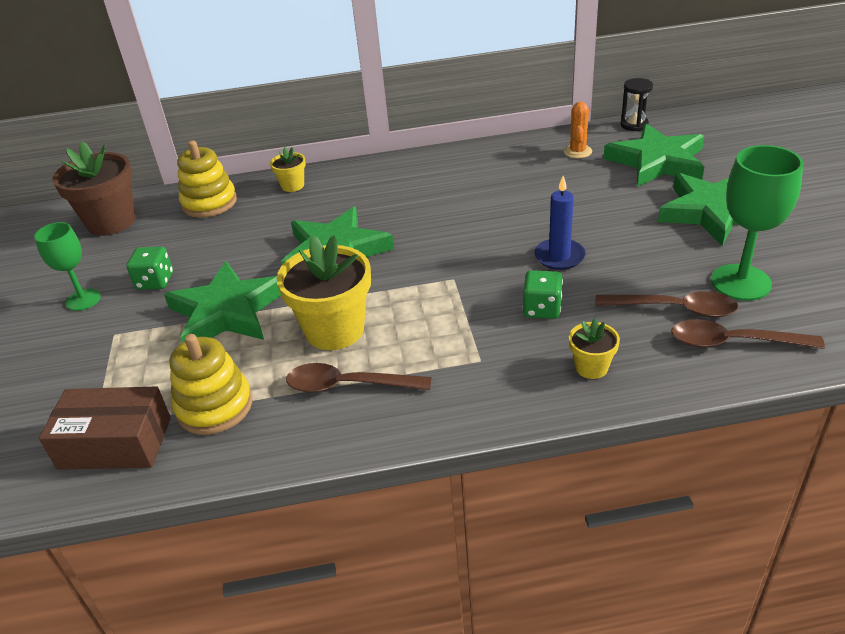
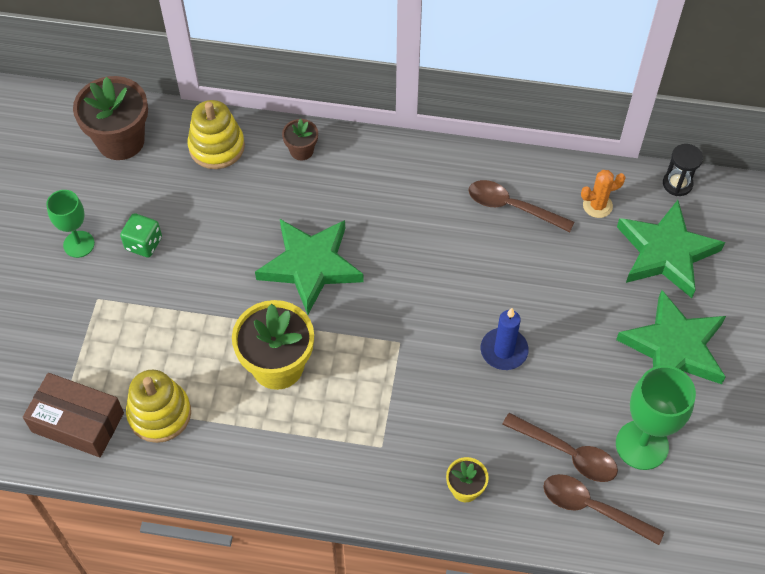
camera: 15 degrees right, 20 degrees up
(227, 311) = (196, 308): green star -> none
(292, 186) = (301, 150): yellow flower pot -> brown flower pot
(348, 385) = (268, 432): brown spoon -> brown spoon (512, 207)
(542, 309) = (457, 409): green dice -> none
(577, 151) = (597, 205): orange cactus -> orange cactus turned 45 degrees clockwise

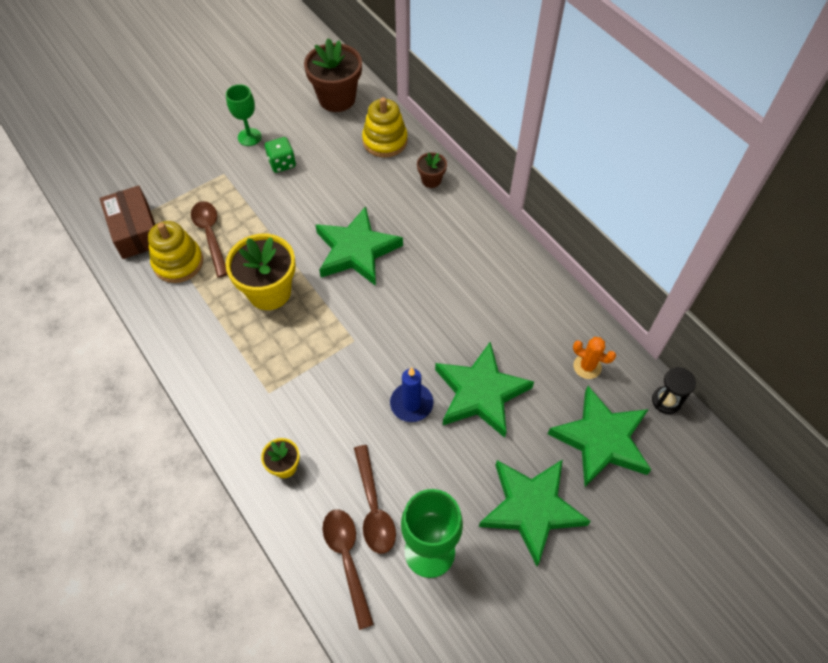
camera: 45 degrees right, 0 degrees up
(512, 207) = (525, 319): brown spoon -> brown spoon (210, 235)
(545, 295) = (480, 393): none -> green star

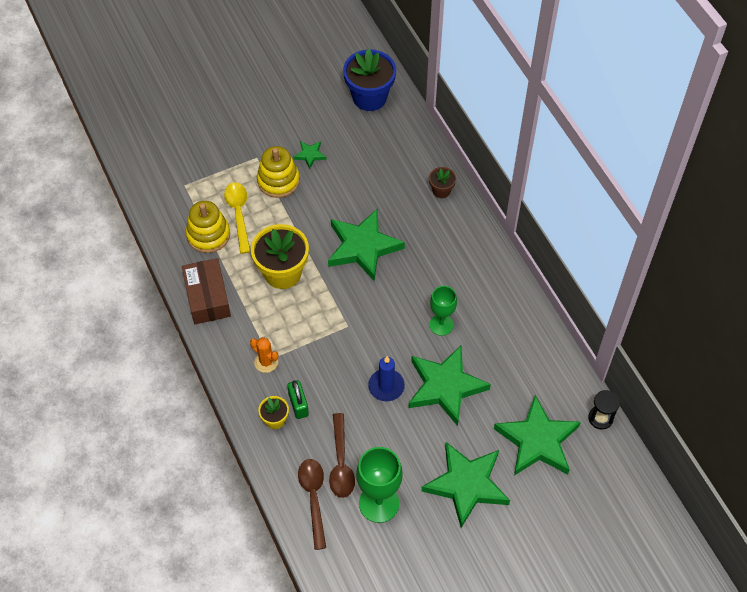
camera: 10 degrees right, 0 degrees up
(135, 231) = (174, 200): brown box -> brown box (207, 297)
(210, 235) = (238, 214): brown spoon -> yellow spoon
(249, 137) = (284, 125): green goblet -> green goblet (441, 325)
(282, 163) = (310, 155): green dice -> green star
(310, 443) = (298, 404): none -> green padlock
(337, 99) = (369, 97): brown flower pot -> blue flower pot
(385, 141) = (406, 146): yellow stacking toy -> yellow stacking toy (278, 180)
(587, 366) = (540, 379): orange cactus -> orange cactus (266, 362)

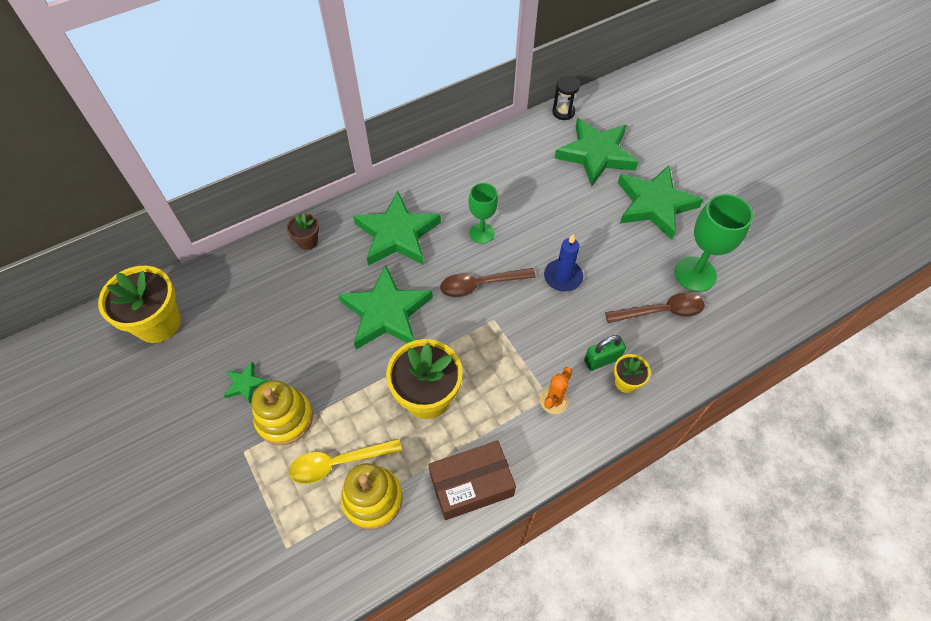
camera: 95 degrees left, 0 degrees up
(313, 498) = (708, 333): brown spoon -> brown spoon (481, 284)
(369, 97) = (158, 323): blue flower pot -> yellow flower pot
(445, 387) = (553, 226): green star -> green star (397, 234)

